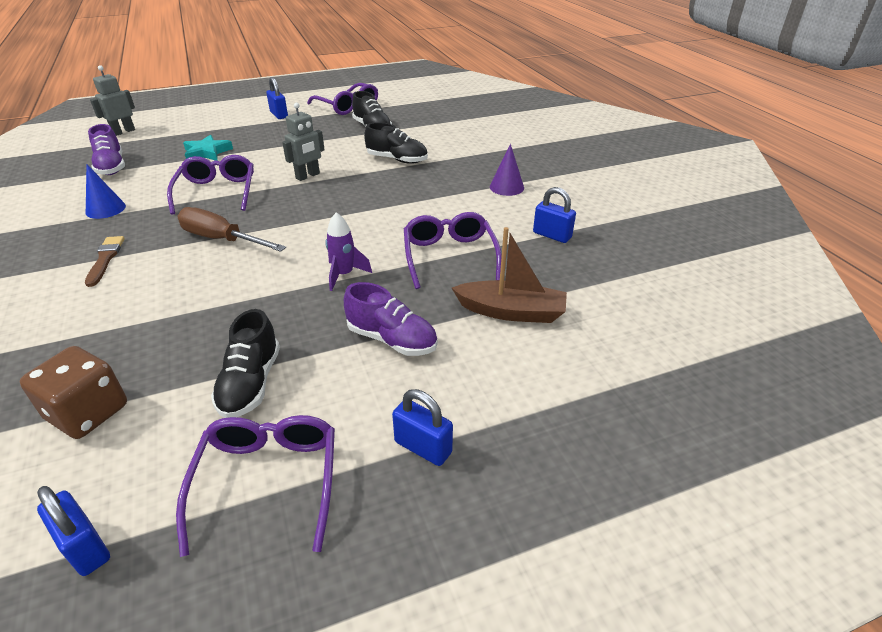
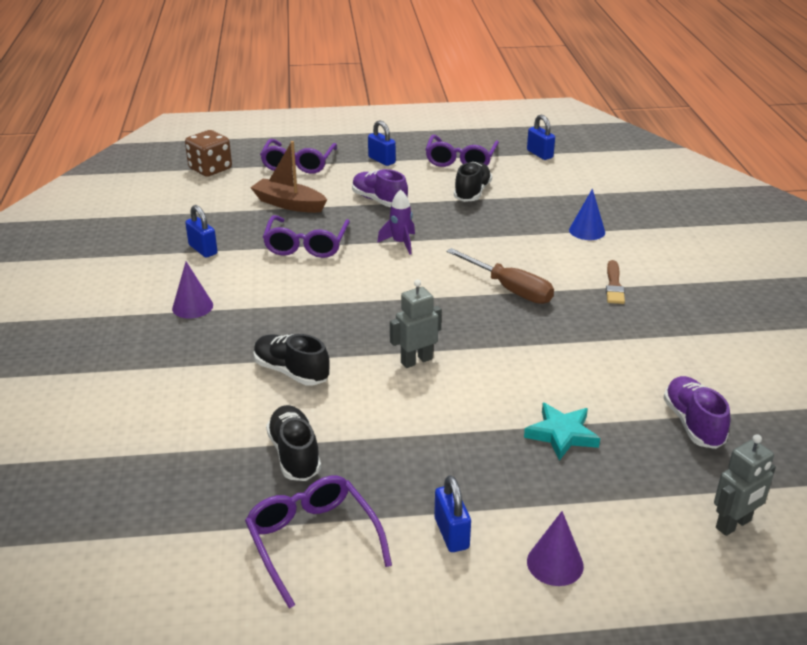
camera: 165 degrees left, 5 degrees down
(88, 412) = (565, 193): brown dice -> brown dice (210, 169)
(105, 209) = (652, 346): blue cone -> blue cone (587, 231)
(217, 192) = (528, 351): purple glasses -> purple glasses (298, 163)
(228, 112) = (555, 563): none -> purple cone

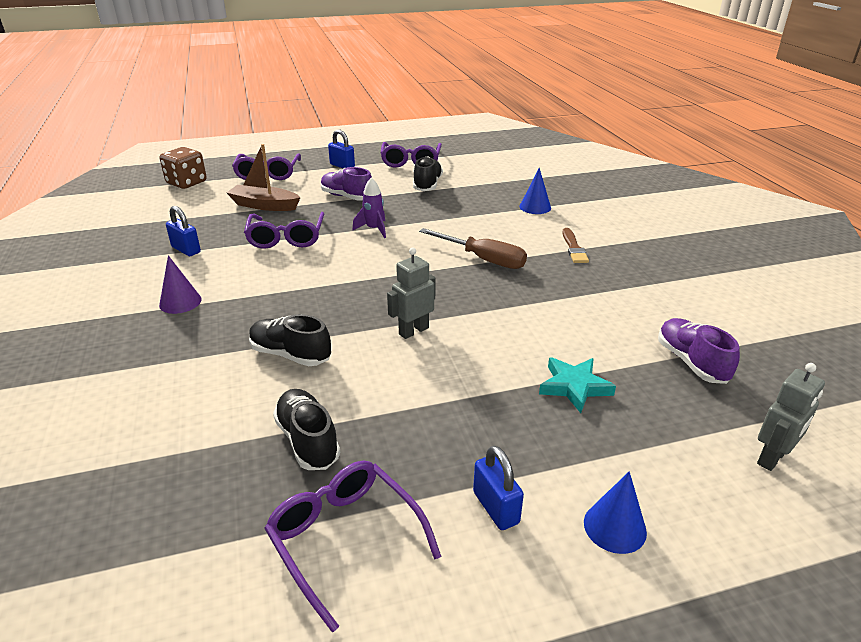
camera: 10 degrees left, 0 degrees up
(539, 154) = (476, 153): blue padlock -> none
(555, 563) = (614, 527): purple cone -> blue cone

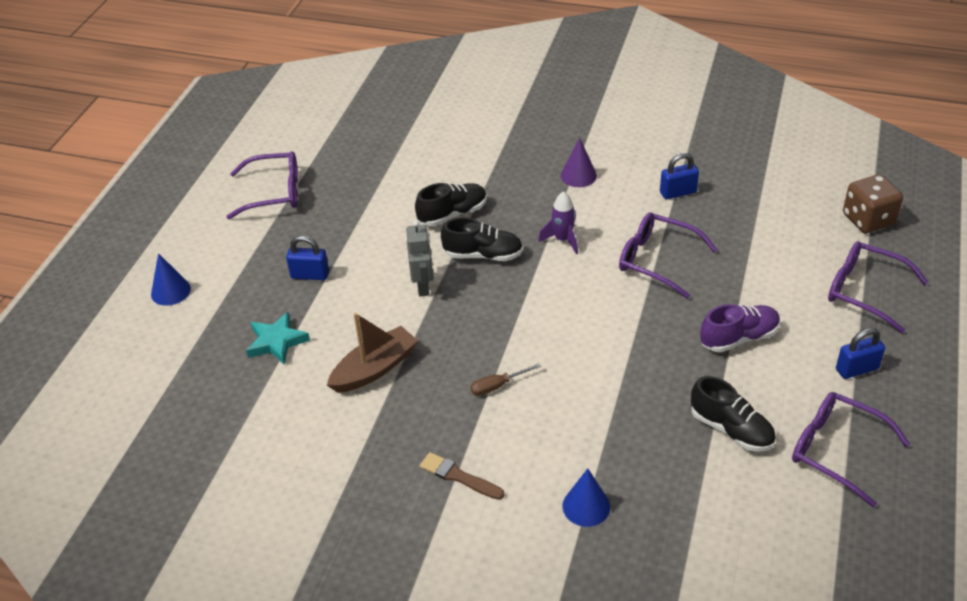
camera: 125 degrees right, 10 degrees up
(264, 205) = (756, 264): brown boat -> brown boat (374, 369)
(308, 440) = (357, 199): black shoe -> black shoe (483, 255)
(374, 229) = (630, 329): purple rocket -> purple rocket (563, 240)
(483, 259) = (497, 386): brown screwdriver -> brown screwdriver, size x0.54
(495, 507) = (232, 252): blue padlock -> blue padlock (310, 275)
(691, 362) = (228, 430): purple shoe -> none
(772, 458) = (121, 398): grey robot -> none

